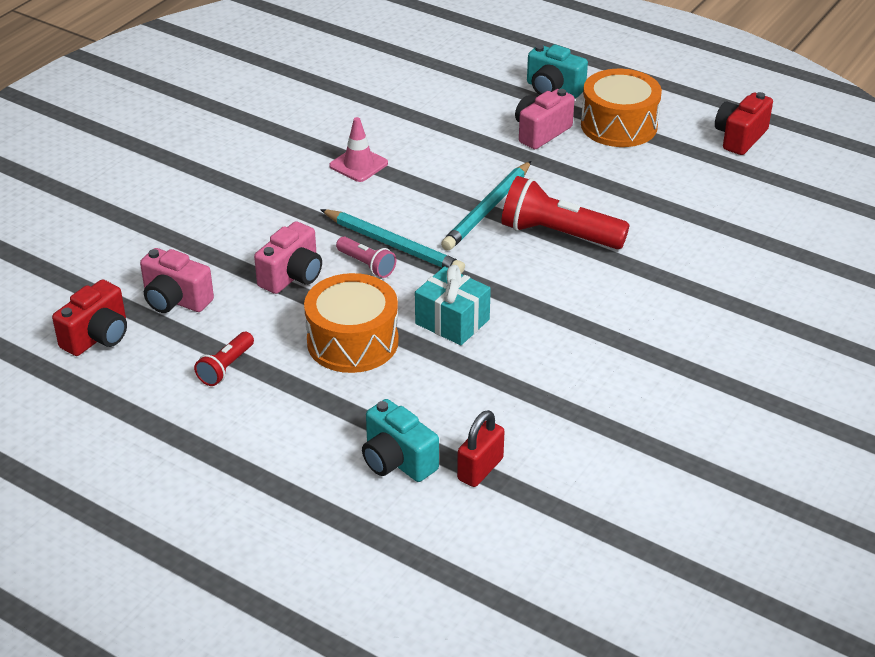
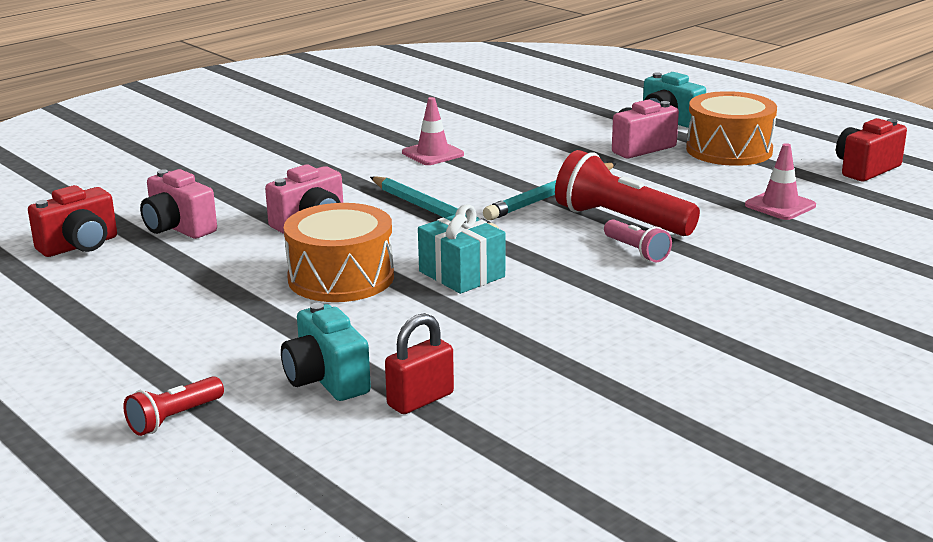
camera: 15 degrees right, 15 degrees down
(226, 367) = (191, 282): red flashlight -> red flashlight (174, 418)
(366, 265) = (394, 223): pink flashlight -> pink flashlight (636, 251)
(683, 196) = (780, 205): none -> pink traffic cone

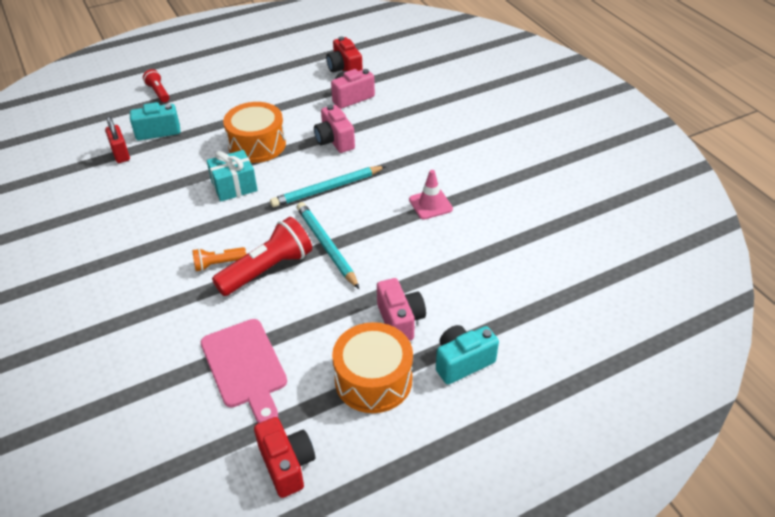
camera: 105 degrees right, 20 degrees up
(636, 251) = (218, 264): pink flashlight -> orange flashlight
(780, 205) = (245, 367): pink traffic cone -> pink cutting board

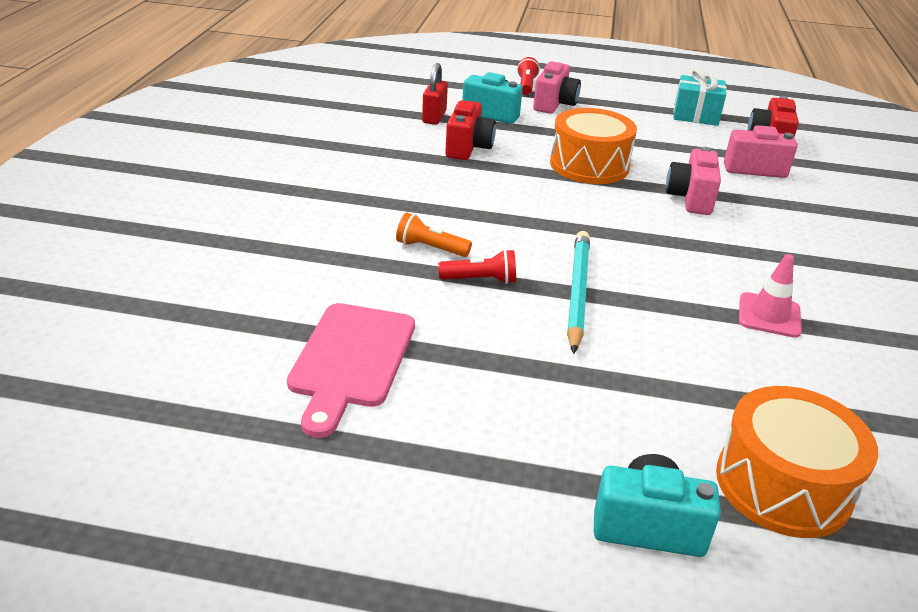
camera: 35 degrees right, 10 degrees down
(234, 186) = (524, 189): turquoise gift -> turquoise gift (695, 115)
(267, 269) = (480, 280): red flashlight -> red flashlight, size x0.53
(287, 464) = (283, 494): red camera -> red camera (468, 148)
(327, 189) = (635, 238): turquoise pencil -> none
(373, 380) = (493, 468): orange drum -> orange drum (783, 484)
(400, 321) = (599, 421): pink camera -> pink camera (554, 104)

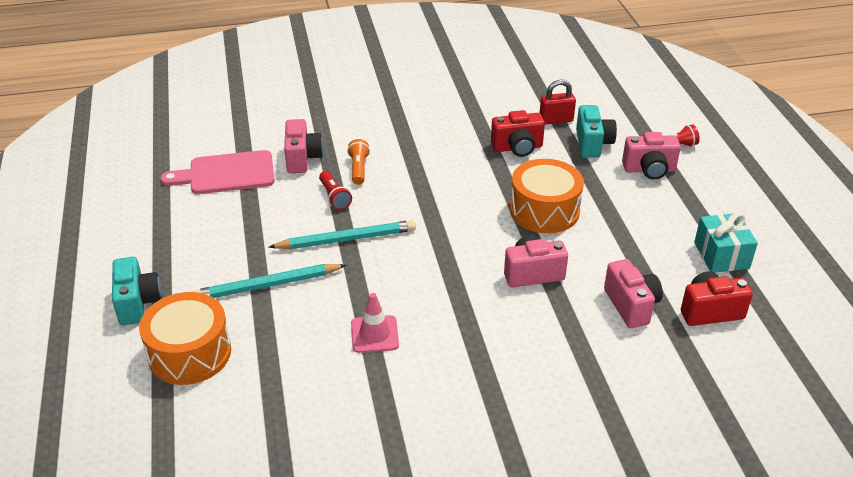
camera: 70 degrees right, 5 degrees up
(370, 284) = (302, 158): none -> pink camera
(650, 378) = (267, 286): none -> turquoise pencil

